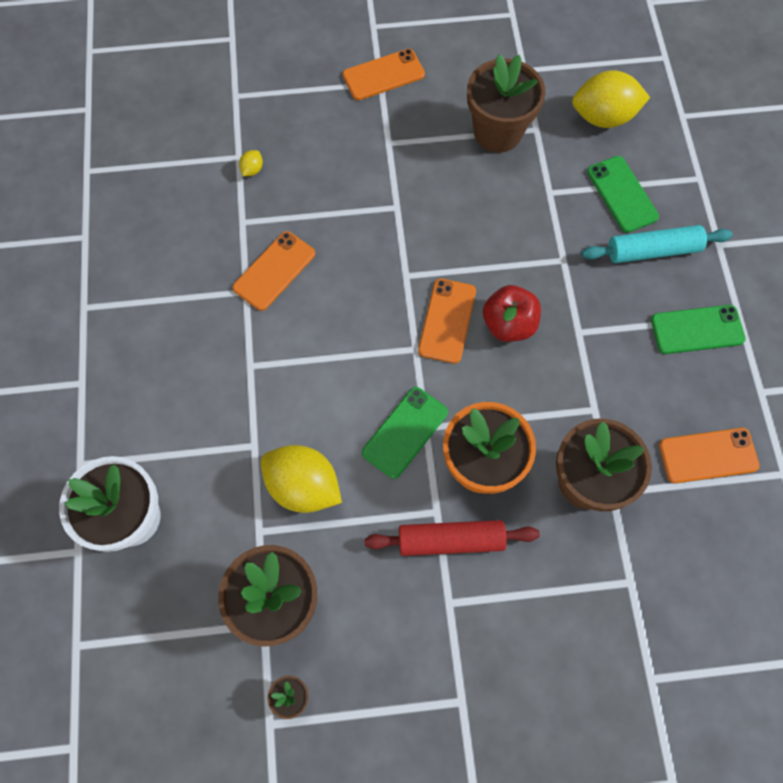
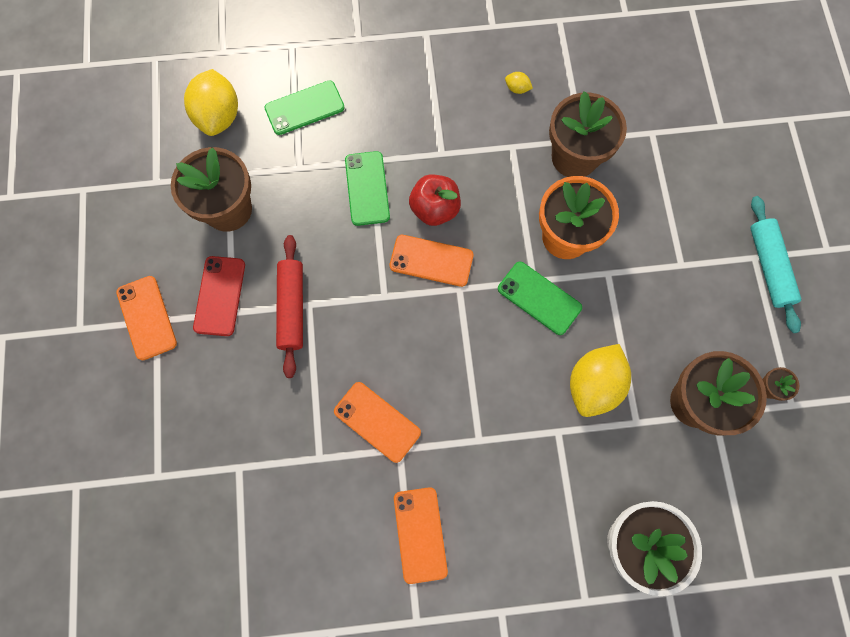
camera: 90 degrees left, 5 degrees up
(252, 170) = (256, 451): yellow lemon -> yellow lemon (517, 88)
(405, 131) = (220, 296): none -> red phone
(450, 540) = (631, 262): red rolling pin -> red rolling pin (292, 308)
(652, 250) = (363, 89): turquoise rolling pin -> turquoise rolling pin (768, 267)
(697, 329) = (439, 64): green phone -> green phone (367, 188)
(708, 455) = (548, 69): orange phone -> orange phone (420, 534)

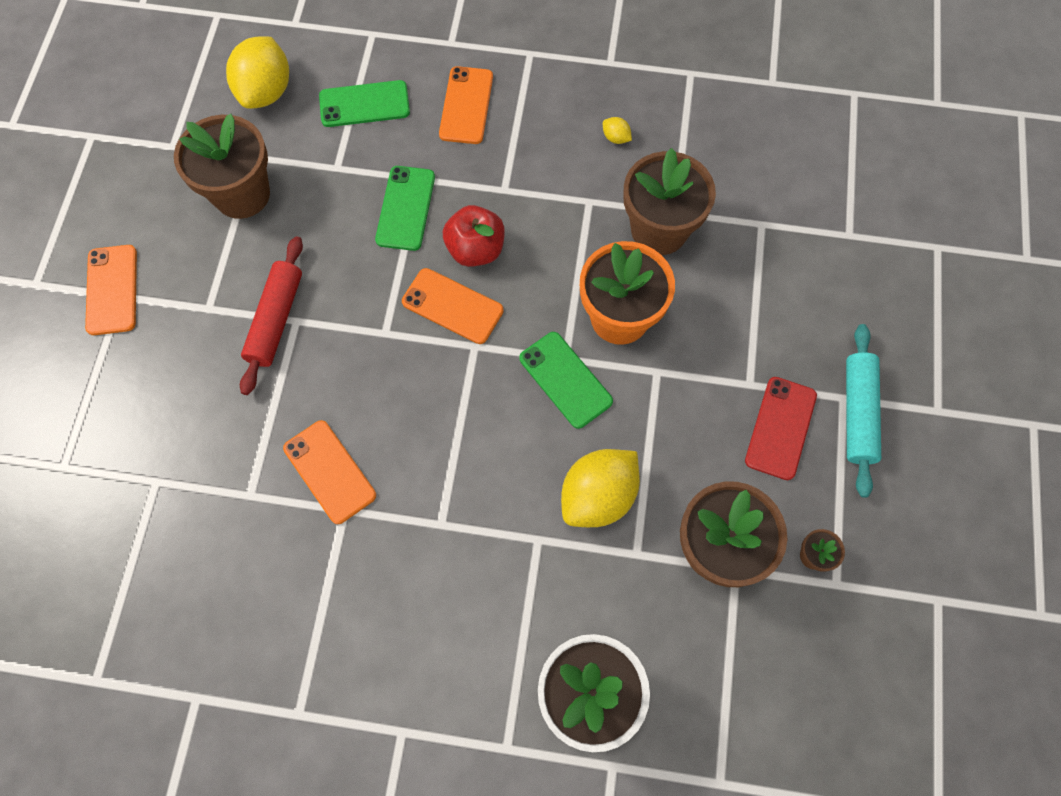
camera: 15 degrees right, 5 degrees down
(220, 296) = (200, 286): red phone -> red phone (780, 428)
(420, 534) = (336, 614): orange phone -> orange phone (466, 105)

